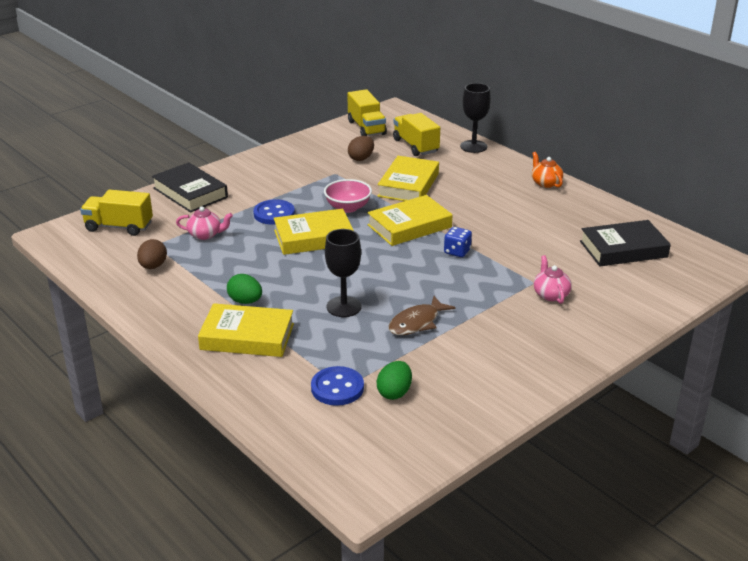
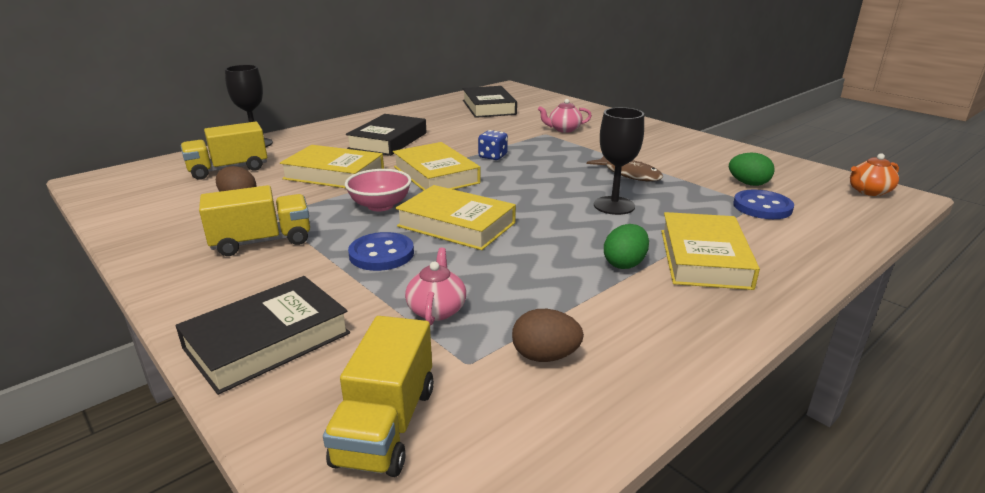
camera: 90 degrees left, 5 degrees down
(314, 237) = (456, 224): yellow book -> yellow book turned 45 degrees counterclockwise
(366, 128) = (139, 196): yellow truck -> yellow truck (262, 242)
(492, 200) = (388, 141): none -> black book
(545, 183) = (361, 122): orange teapot -> orange teapot (869, 191)

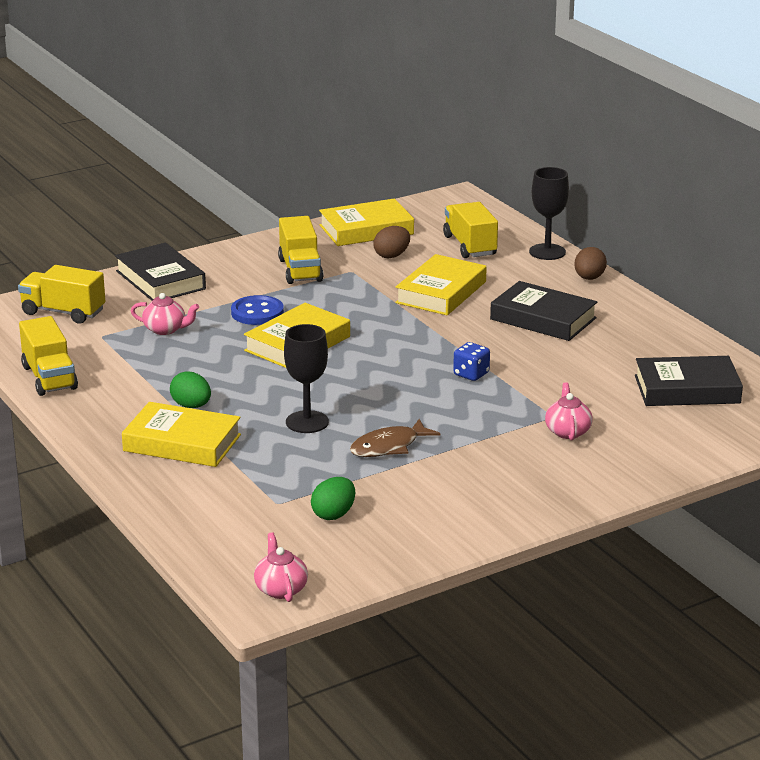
camera: 100 degrees right, 0 degrees up
(380, 206) = (353, 313): pink bowl -> none
(436, 175) = (423, 340): yellow book -> yellow book (366, 230)
(545, 356) = (93, 359): brown egg -> brown egg (589, 278)
(621, 388) = (49, 378): none -> yellow truck
(762, 207) = (269, 503): blue button -> none
(869, 191) = (281, 589): orange teapot -> pink teapot

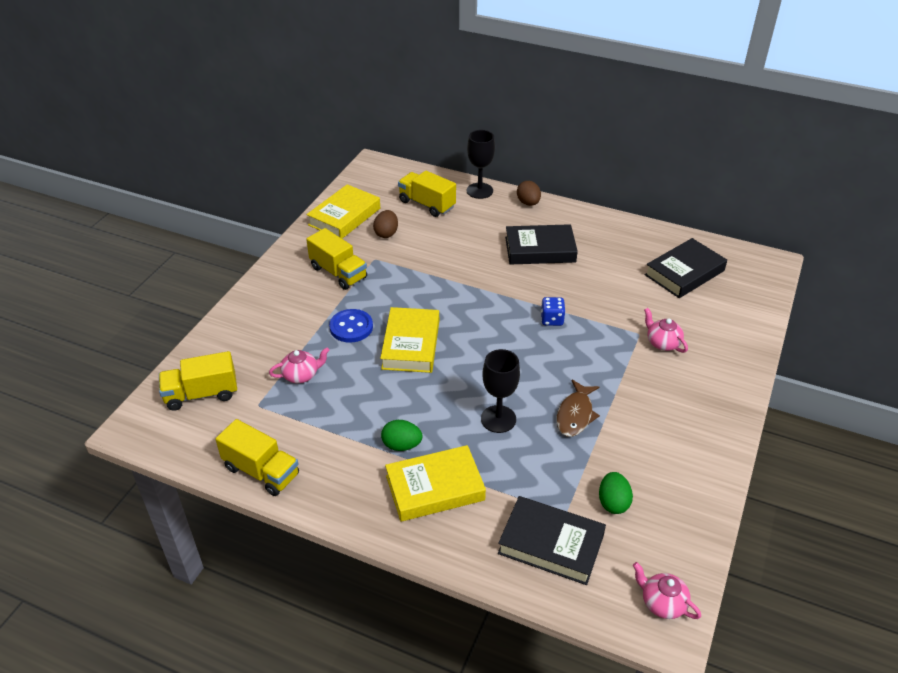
camera: 35 degrees left, 15 degrees up
(160, 280) = (245, 326): black book -> black book (551, 544)
(441, 292) = (453, 253): yellow book -> none

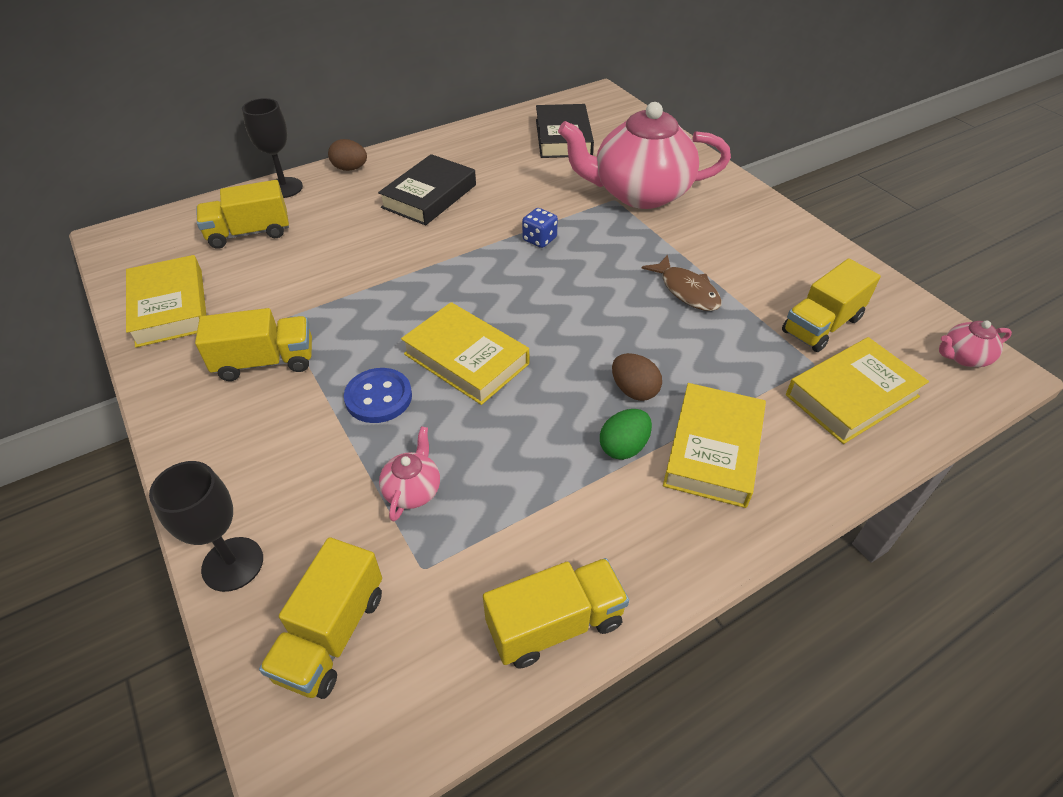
camera: 55 degrees left, 5 degrees up
(386, 233) = (252, 287): brown egg -> brown egg (634, 390)
(498, 419) = (648, 347): black goblet -> black goblet (232, 564)
(551, 544) = (852, 396): black book -> yellow book
(613, 502) = (821, 325): green egg -> yellow truck
(662, 343) = (640, 193): pink teapot -> pink teapot, size x2.49

